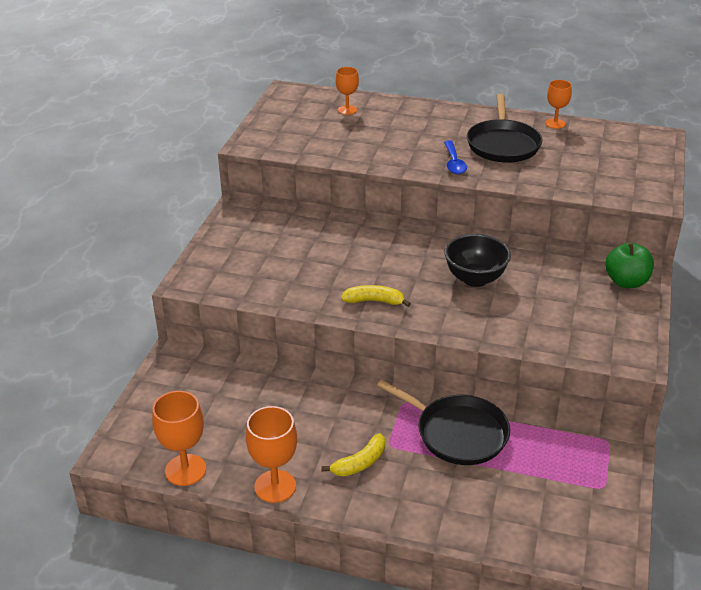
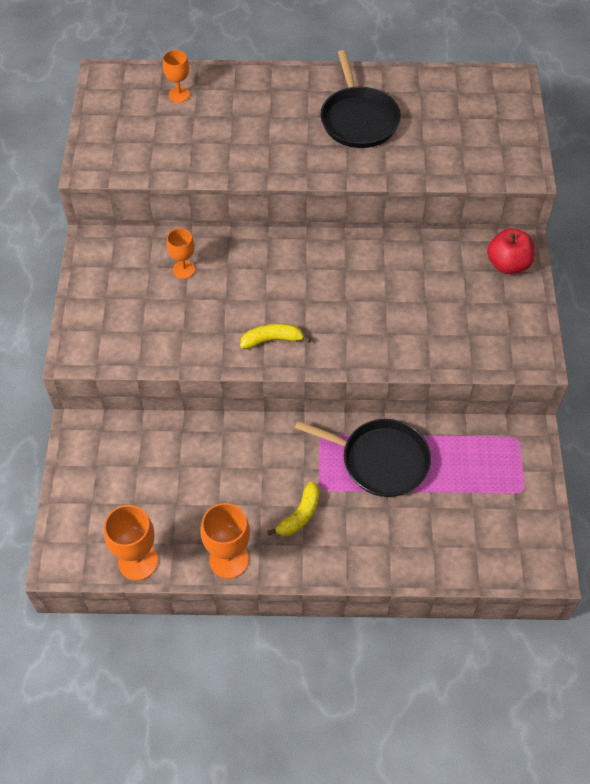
camera: 15 degrees left, 20 degrees up
(454, 163) = (315, 157): blue spoon -> none
(475, 279) = (363, 289): black bowl -> none
(555, 123) = (404, 78): orange goblet -> orange goblet (184, 269)
(626, 282) = (508, 264): green apple -> red apple

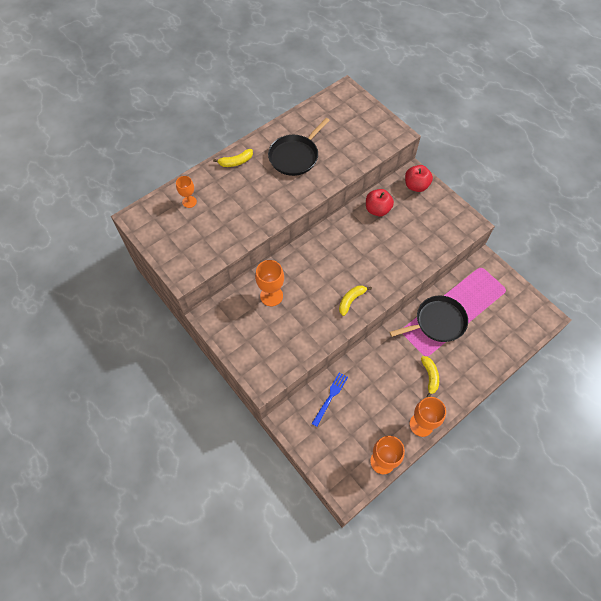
camera: 40 degrees left, 5 degrees up
(155, 444) = (330, 396): none -> blue fork
(184, 269) = (271, 296): orange goblet -> orange goblet, size x1.58
(279, 83) = (236, 162): none -> yellow banana
(358, 119) = (295, 156): black pan -> black pan turned 90 degrees clockwise
(422, 259) = (377, 210): none -> red apple

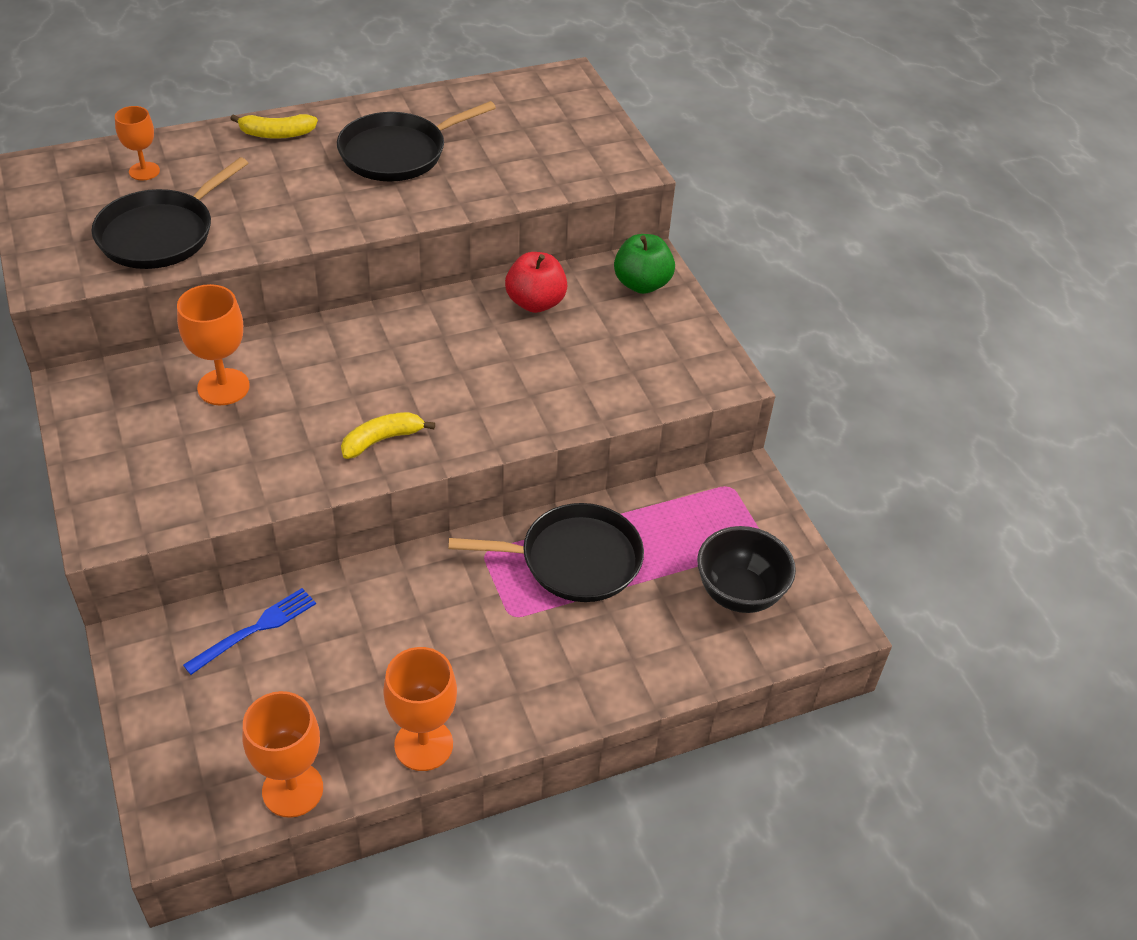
camera: 15 degrees right, 15 degrees down
(217, 234) = (161, 234): none -> black pan
(416, 186) = (642, 284): red apple -> green apple
(430, 377) = (497, 657): yellow banana -> none
(506, 316) = (739, 593): none -> black bowl

